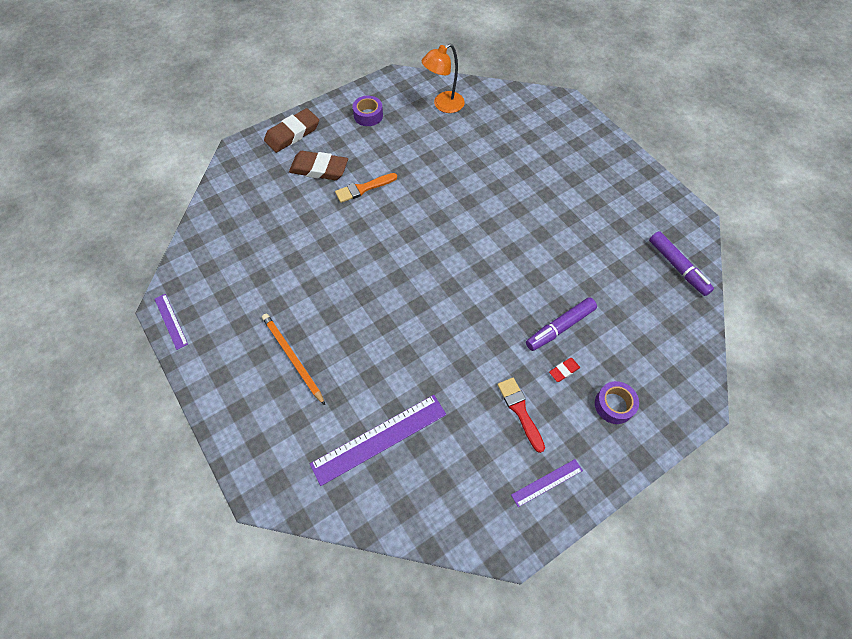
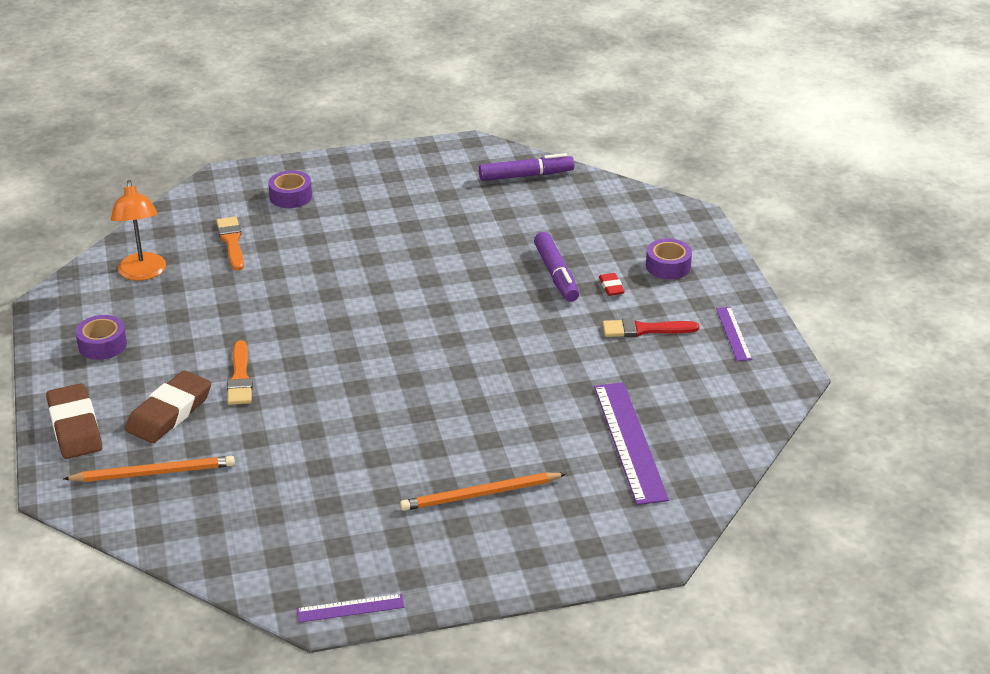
camera: 70 degrees left, 25 degrees down
(264, 183) = (154, 473): none -> orange pencil
(497, 132) = (232, 242): none -> orange brush
(563, 142) = (290, 196): none -> purple tape

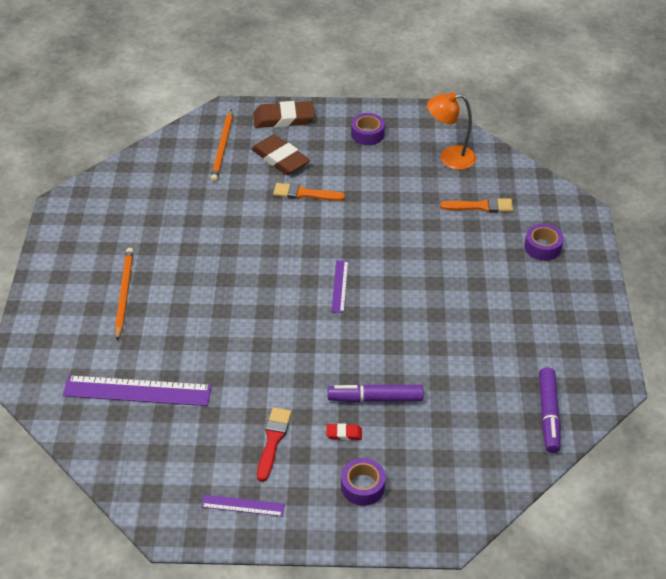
camera: 105 degrees right, 10 degrees up
(350, 608) = (57, 216): purple ruler -> purple ruler (340, 286)

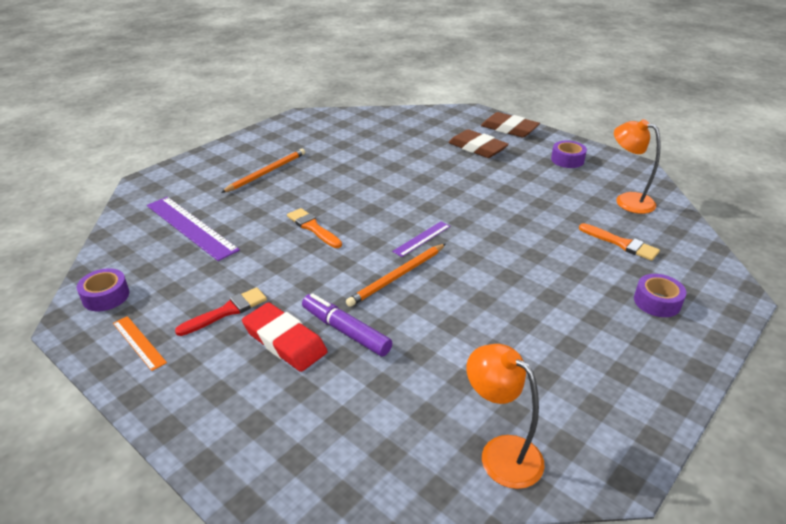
camera: 40 degrees right, 10 degrees down
(222, 148) = (442, 127): orange pencil -> orange pencil (397, 276)
(243, 505) = (139, 342): purple ruler -> orange ruler
(280, 158) = (477, 148): brown eraser -> brown eraser turned 45 degrees counterclockwise
(305, 194) = (469, 173): orange brush -> orange brush (313, 228)
(344, 433) = (284, 341): red eraser -> red eraser, size x2.18
(363, 486) = (242, 393): purple tape -> purple tape (106, 296)
(548, 414) = (501, 453): purple marker -> orange lamp

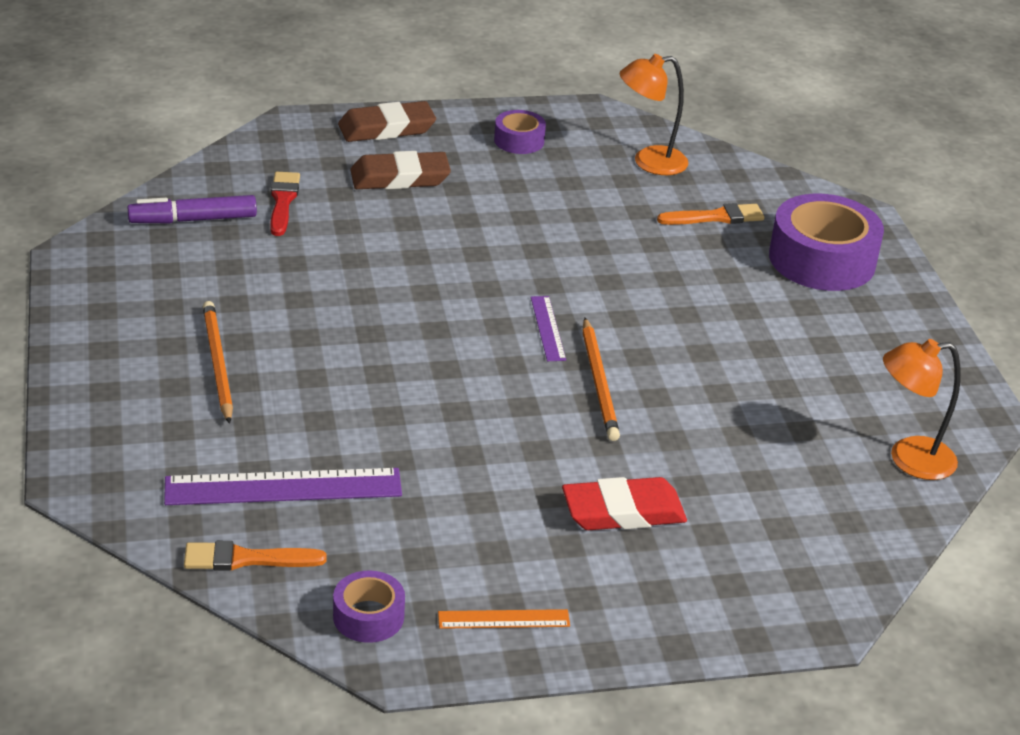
camera: 55 degrees left, 0 degrees up
(226, 311) = (519, 531): red brush -> red brush (283, 201)
(313, 228) = (420, 391): orange brush -> orange brush (246, 559)
(346, 331) = (653, 463): purple marker -> purple marker (193, 220)
(657, 302) = (822, 260): purple tape -> purple tape, size x1.96

